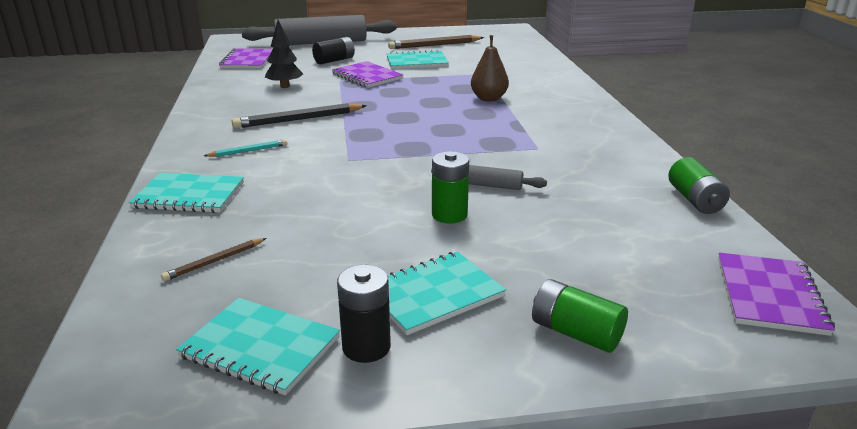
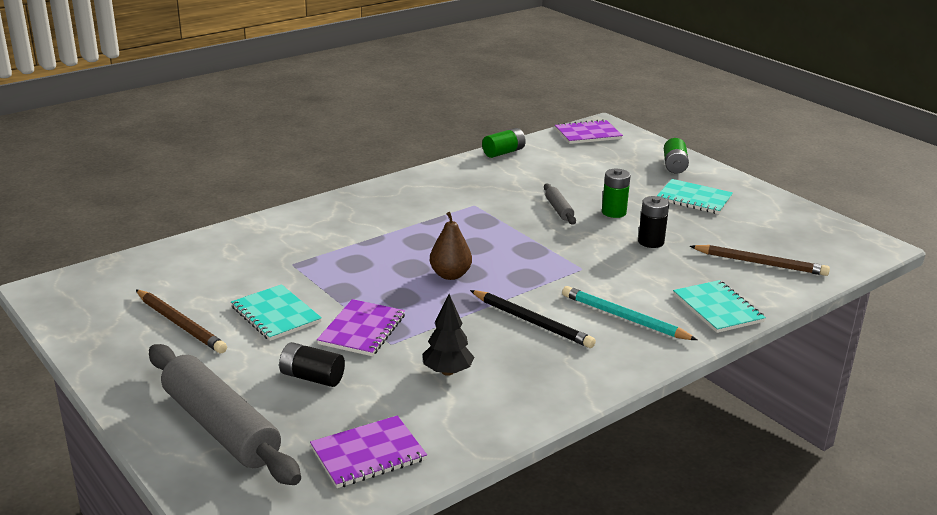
camera: 120 degrees left, 0 degrees up
(214, 261) = (760, 263): brown pencil -> brown pencil, size x1.83
(248, 151) = (624, 318): turquoise pencil -> turquoise pencil, size x1.83
(260, 347) = (789, 225): turquoise notebook -> none
(366, 347) = (751, 203): black battery -> black battery (651, 242)
(489, 99) = (376, 244): brown pear -> brown pear (450, 275)

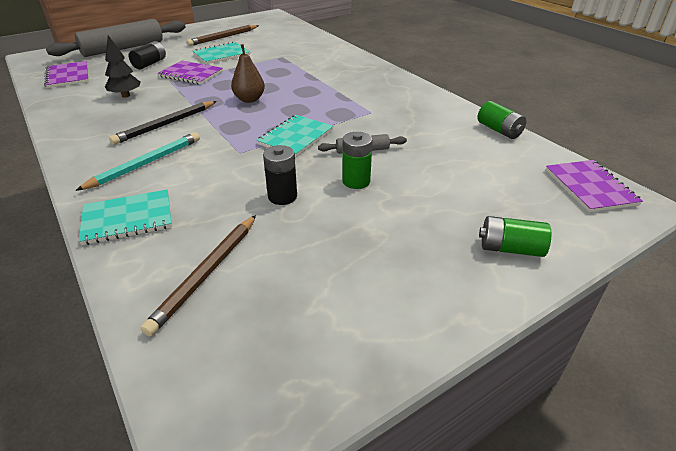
camera: 95 degrees right, 10 degrees up
(694, 198) = (399, 249): turquoise notebook -> turquoise notebook (296, 137)

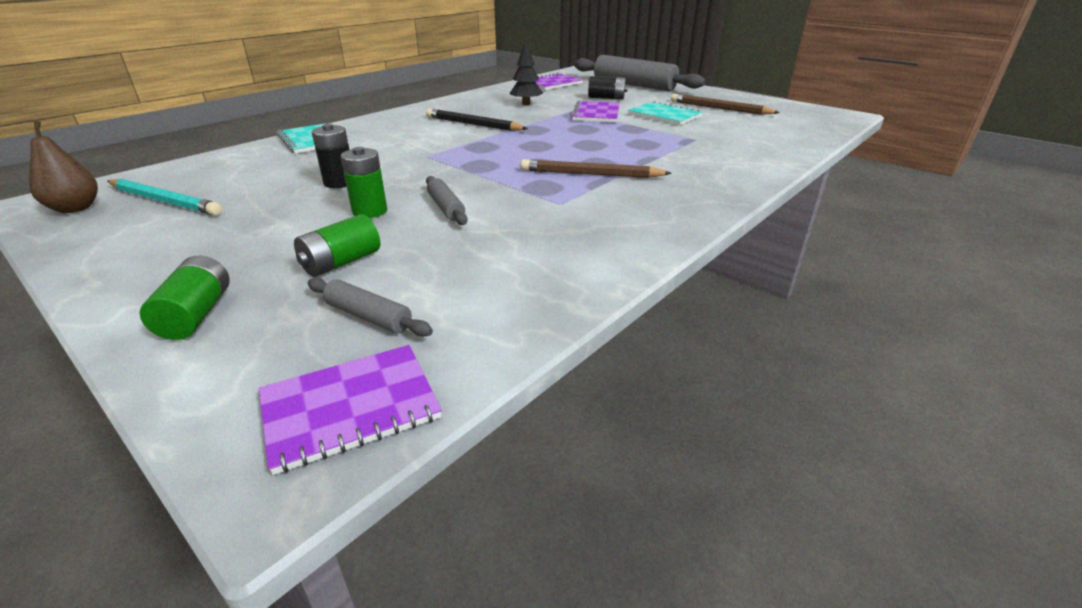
camera: 75 degrees right, 5 degrees down
(146, 163) = (398, 131): turquoise pencil -> turquoise pencil (165, 201)
(206, 274) = (226, 174): brown pencil -> brown pencil (590, 174)
(249, 99) = (551, 142): brown pear -> brown pear (75, 208)
(296, 137) = (467, 173): turquoise notebook -> none
(499, 130) = (553, 306): green battery -> green battery (341, 262)
(510, 182) = (368, 316): none -> grey rolling pin

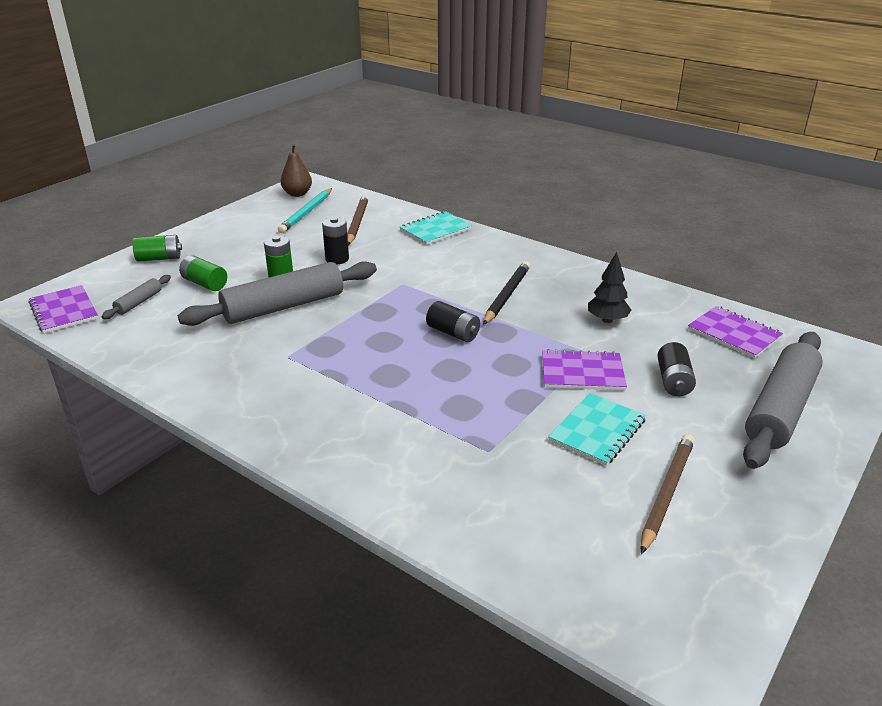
camera: 85 degrees right, 0 degrees up
(446, 207) = (284, 306): grey rolling pin -> grey rolling pin, size x2.22
(531, 142) = (453, 333): none -> black battery
(590, 174) = (357, 370): brown pencil -> brown pencil (357, 223)

